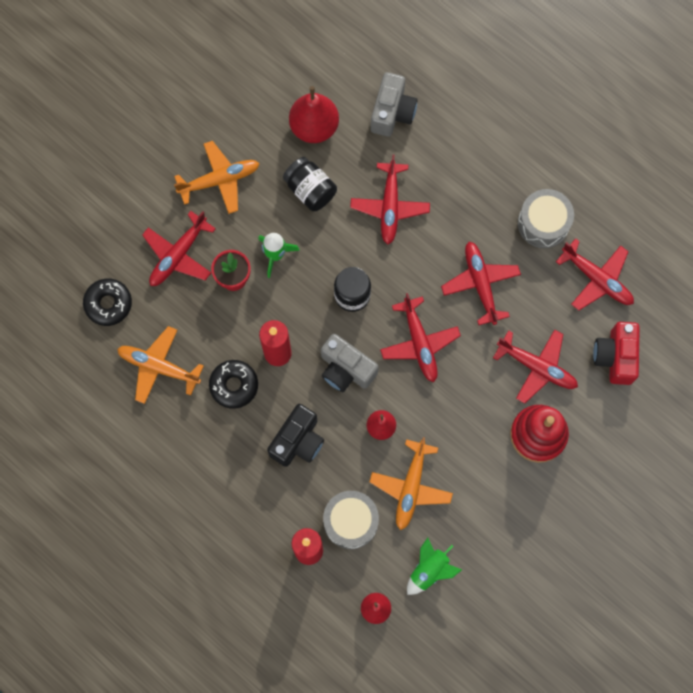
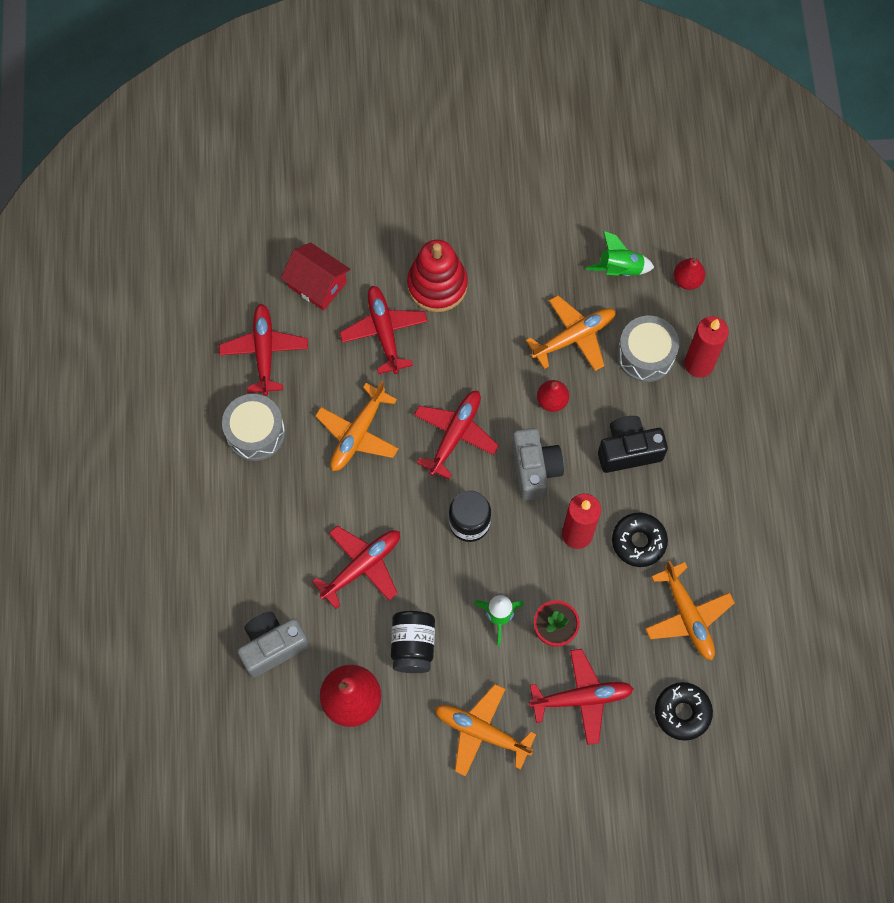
camera: 135 degrees left, 5 degrees down
(480, 284) = (358, 433): red plane -> orange plane
(615, 357) = (317, 284): red camera -> red house

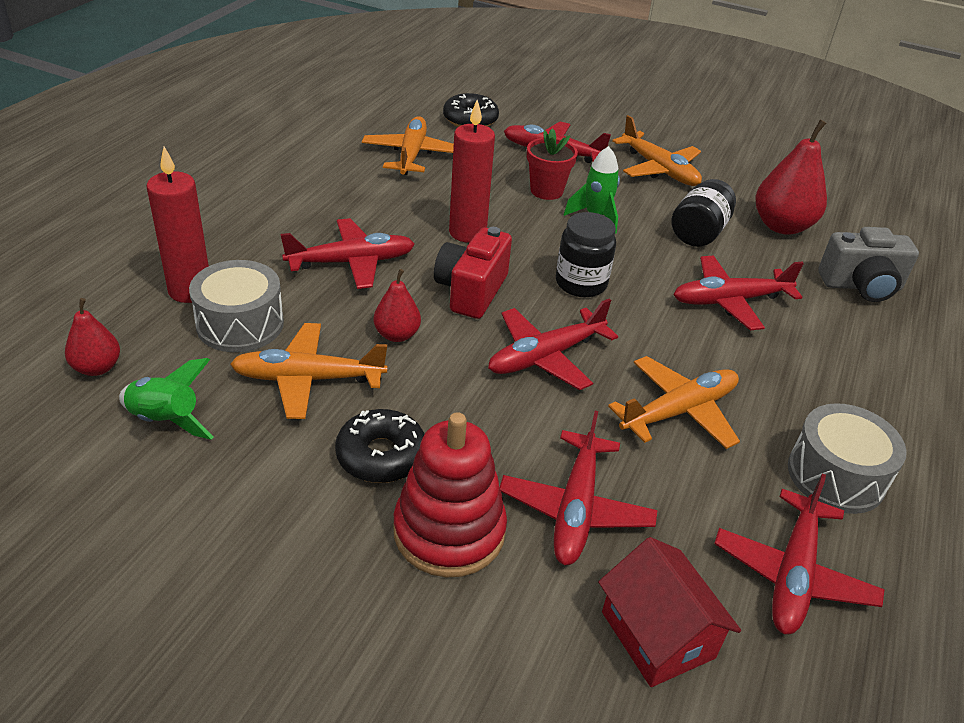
camera: 155 degrees left, 30 degrees down
(534, 469) = (471, 291): grey camera -> red camera
(628, 450) = (351, 262): black camera -> red plane
(638, 542) = (409, 206): black donut -> black donut (381, 455)

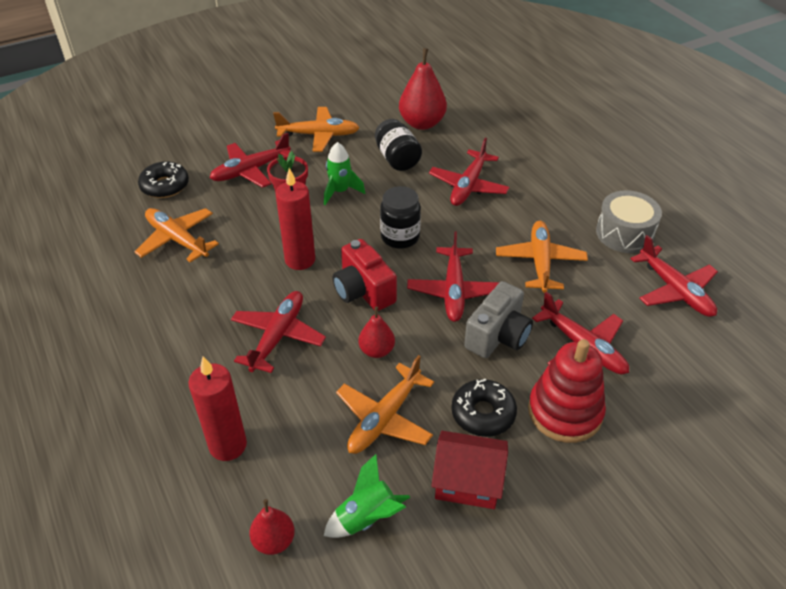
camera: 50 degrees left, 5 degrees up
(240, 324) = (294, 431): grey drum -> none
(657, 635) = (683, 363): red house -> red house (467, 481)
(861, 286) = (498, 130): grey camera -> grey camera (498, 336)

